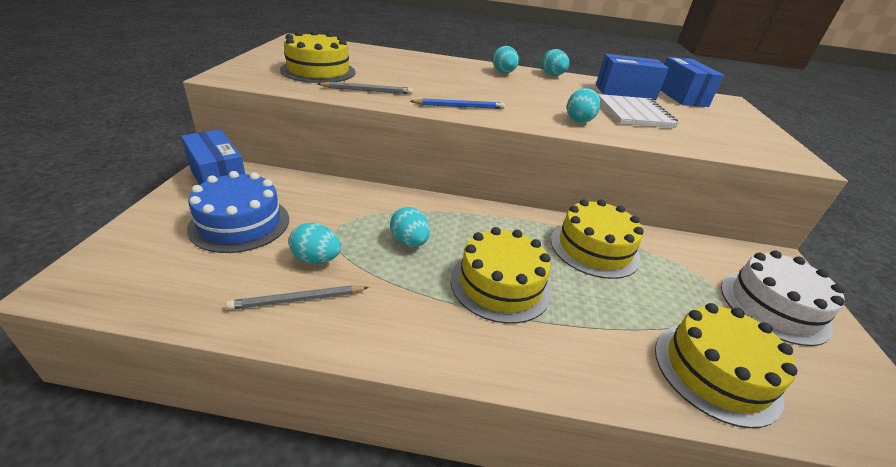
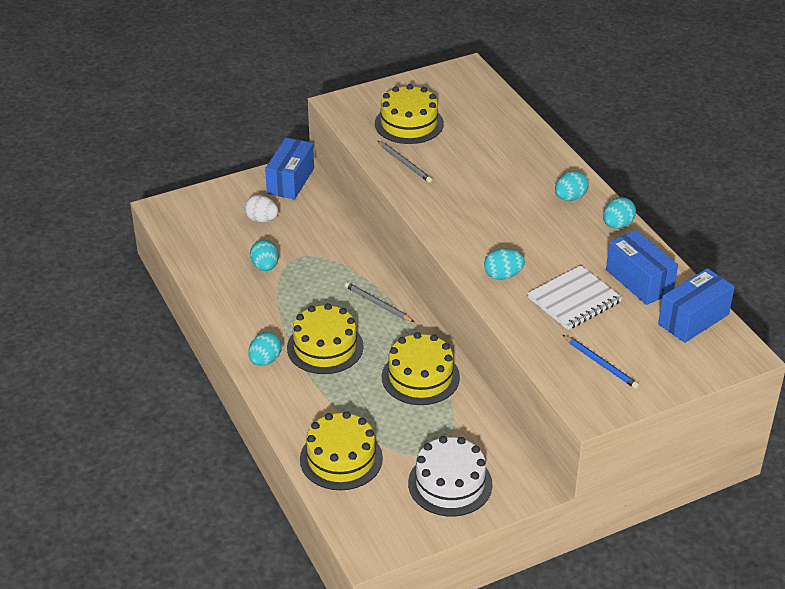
camera: 60 degrees right, 5 degrees up
(240, 223) = (261, 220): blue cake -> white egg
(298, 300) = (228, 280): grey pencil -> grey pencil (377, 304)
(409, 242) = (323, 291): turquoise egg -> turquoise egg (265, 360)
(459, 106) = (439, 213): blue pencil -> blue pencil (600, 363)

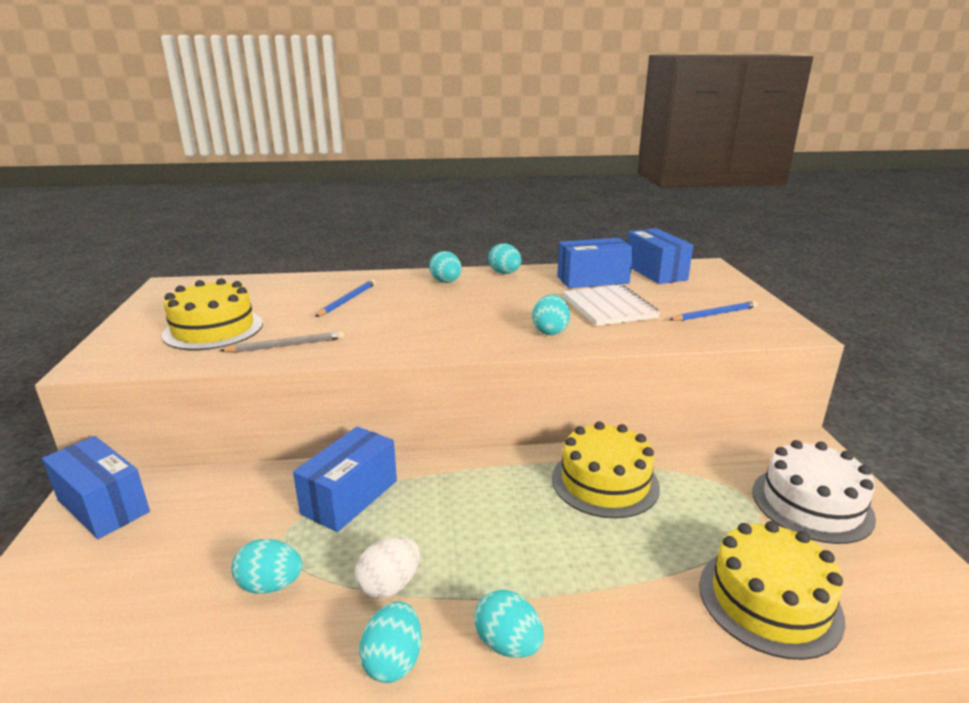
camera: 70 degrees left, 15 degrees down
(239, 324) = (393, 661): none -> turquoise egg
(261, 220) = (152, 561): white egg -> white egg (389, 585)
(325, 347) = (508, 558): yellow cake -> none
(345, 268) = (350, 497): none -> blue box
(377, 304) = (445, 485): grey pencil -> none
(496, 161) = (347, 300): none -> blue pencil

